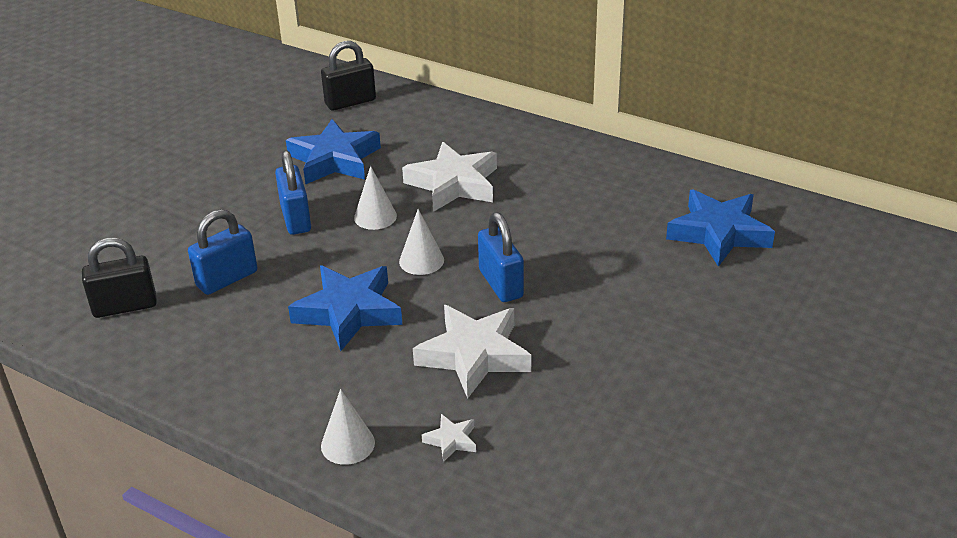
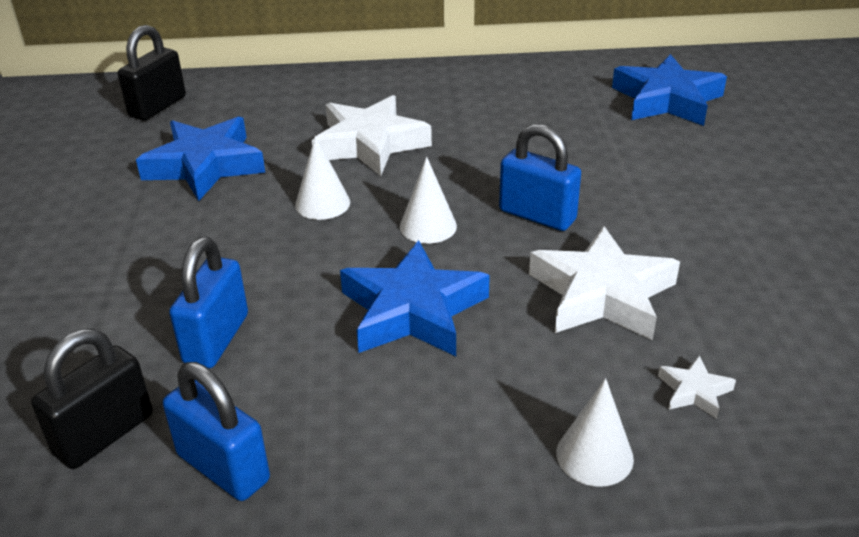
camera: 35 degrees left, 0 degrees up
(296, 219) = (229, 240): blue padlock -> blue padlock (223, 468)

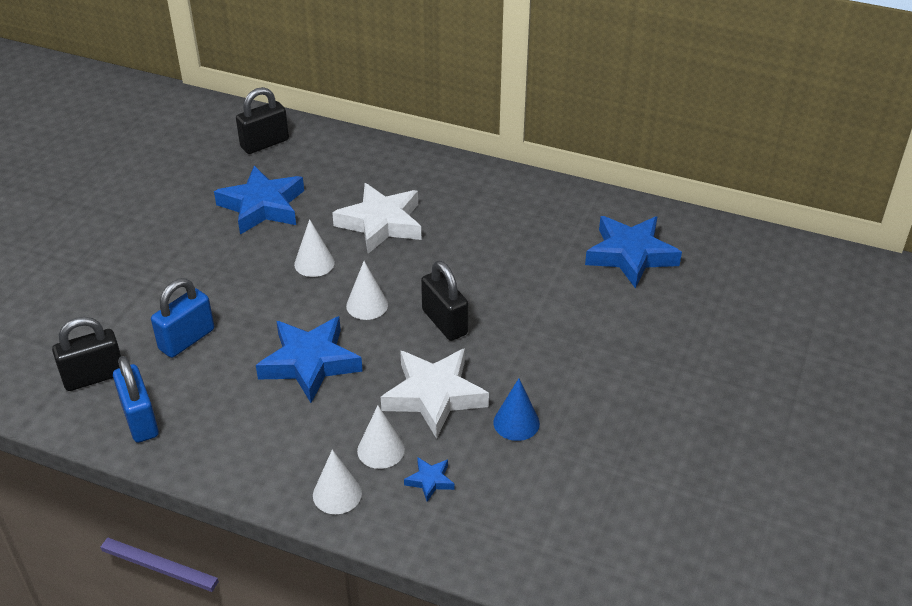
camera: 25 degrees right, 5 degrees up
(537, 215) = (444, 322): blue padlock -> black padlock
(598, 378) = (381, 450): none -> white cone
(694, 391) = (430, 480): white star -> blue star
(724, 289) = (516, 422): none -> blue cone

